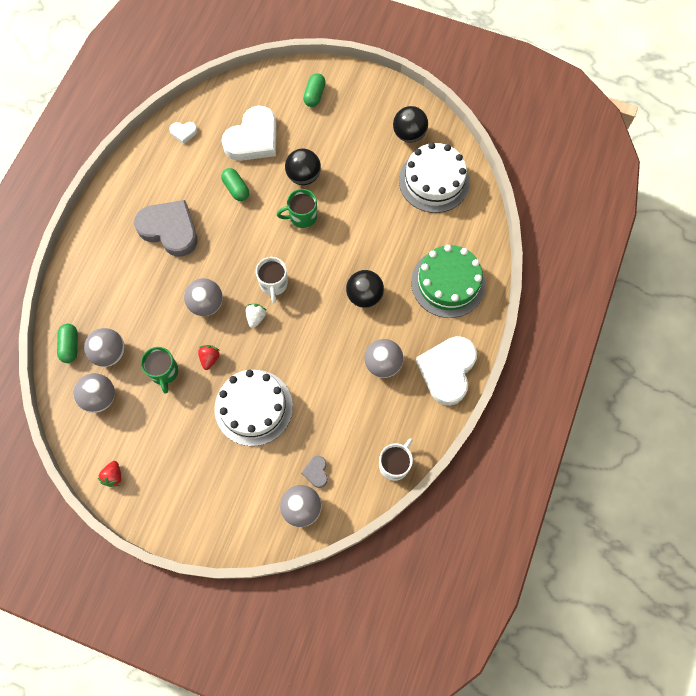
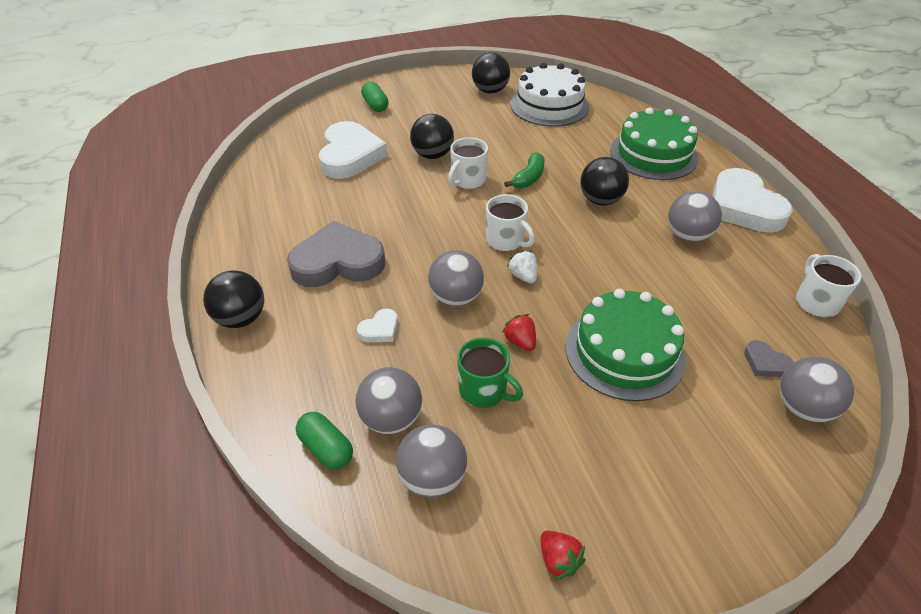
camera: 40 degrees left, 25 degrees down
(92, 234) = (241, 318): none -> black ball
(184, 132) = (268, 185): white heart -> white heart (380, 329)
(236, 189) = (375, 195): green capsule -> none
(253, 407) = (624, 352): white cake -> green cake
(302, 216) = (467, 180): green mug -> white mug
(341, 243) = (528, 178): none -> green banana

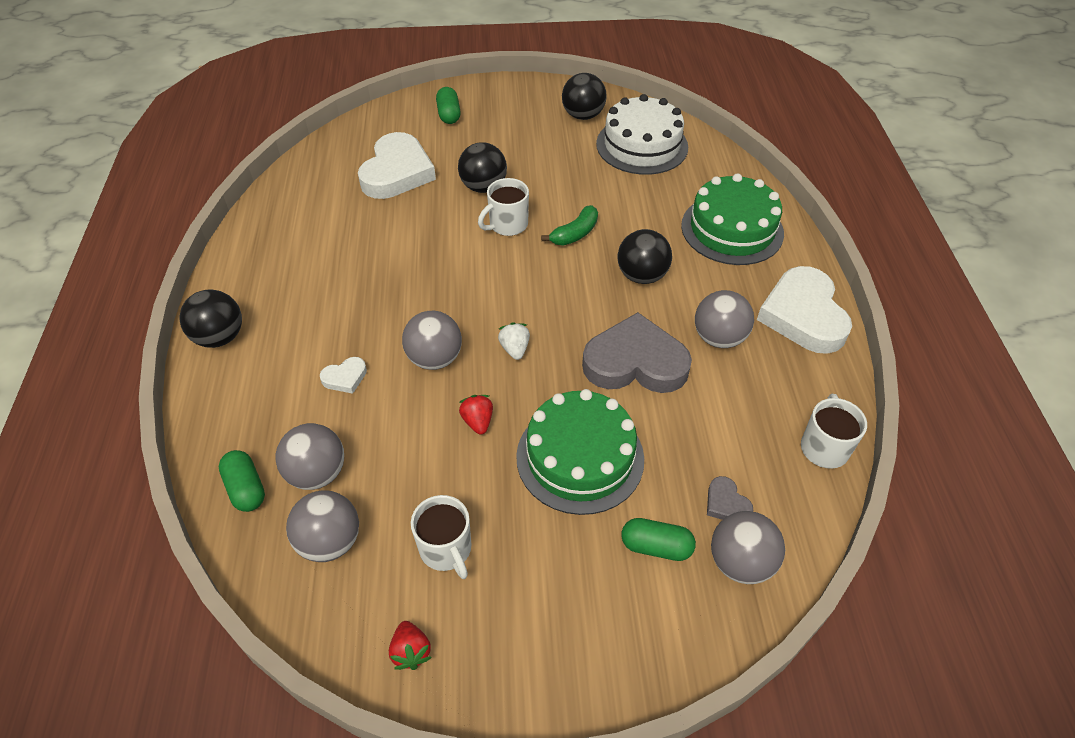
camera: 15 degrees right, 5 degrees up
(338, 262) = (334, 295): grey heart -> grey heart (635, 362)
(484, 390) = (418, 465): green mug -> none
(506, 240) = (515, 304): white mug -> white mug (446, 549)
(728, 411) = (656, 547): none -> green capsule

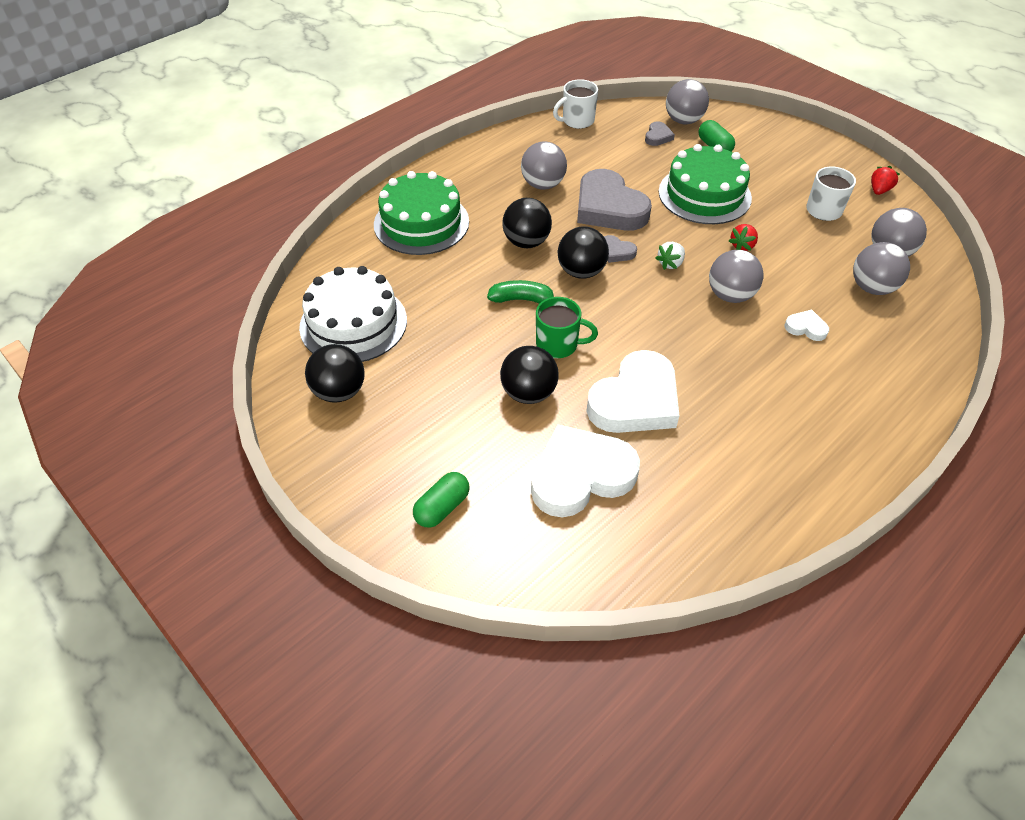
camera: 130 degrees left, 0 degrees up
(220, 337) = (885, 429): black ball -> black ball (581, 272)
(246, 488) = (926, 310): green capsule -> none
(507, 225) = (558, 345): white mug -> green mug
(568, 324) = (616, 252): none -> grey heart
(803, 315) = (478, 161): white heart -> white heart (635, 400)

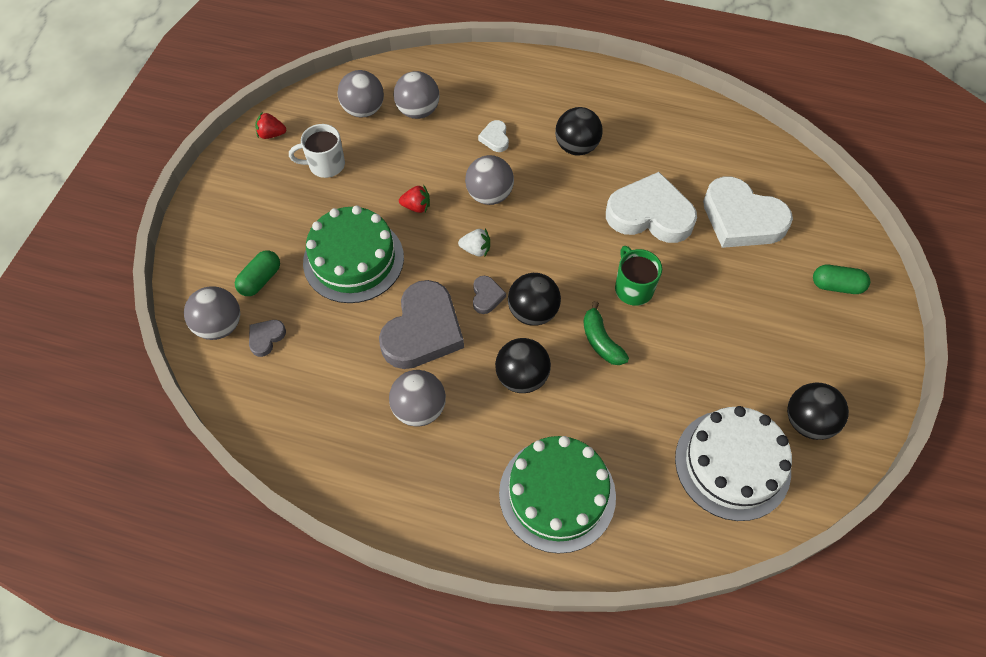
camera: 120 degrees left, 10 degrees up
(528, 393) = (698, 284): black ball -> black ball (576, 147)
(577, 121) = (272, 434): white mug -> none
(658, 136) = (266, 338): grey heart -> grey heart turned 45 degrees counterclockwise

